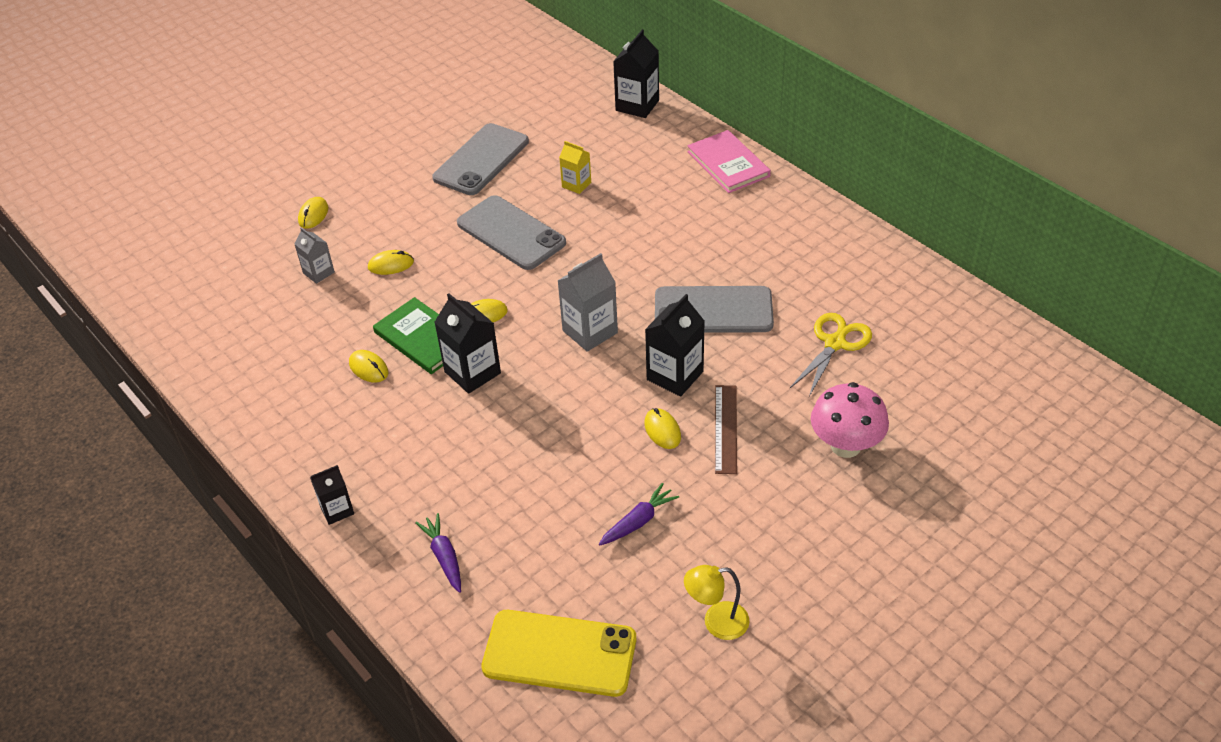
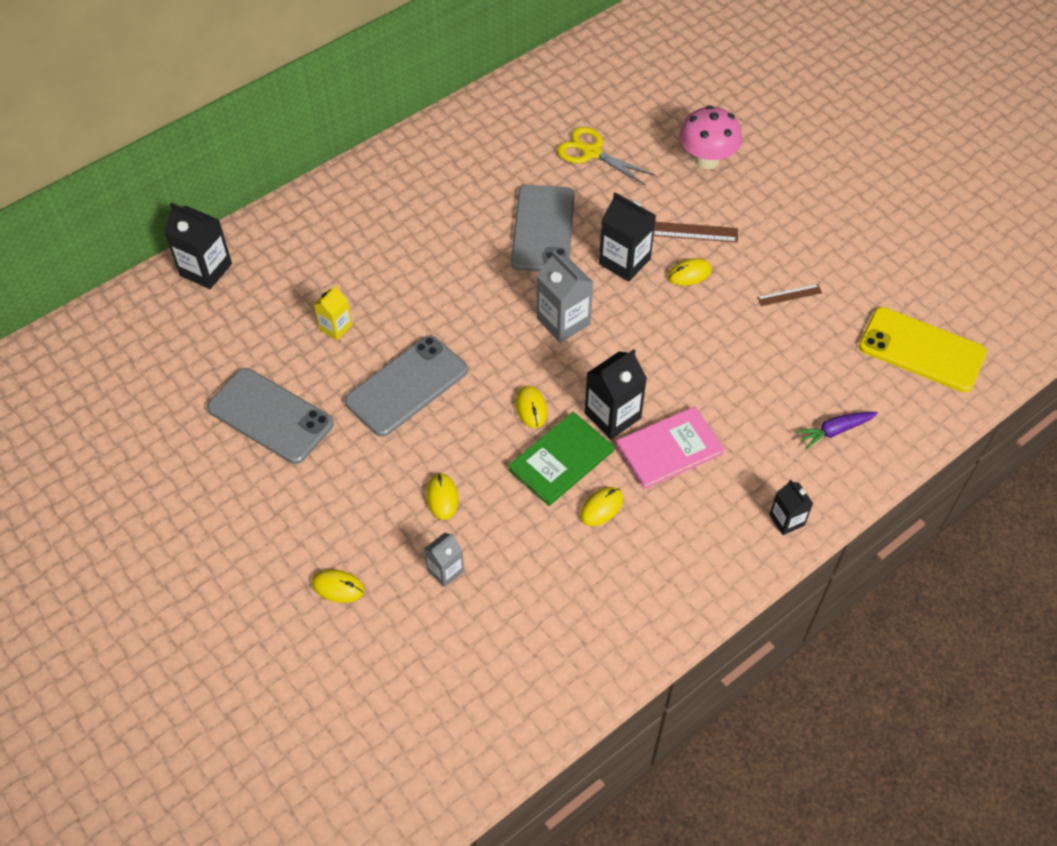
camera: 90 degrees left, 10 degrees up
(559, 653) = (921, 350): yellow phone -> yellow phone turned 75 degrees counterclockwise
(638, 521) = (789, 295): purple carrot -> brown ruler
(716, 622) = (882, 252): yellow lamp -> none
(728, 164) = (329, 201): pink book -> pink book (669, 449)

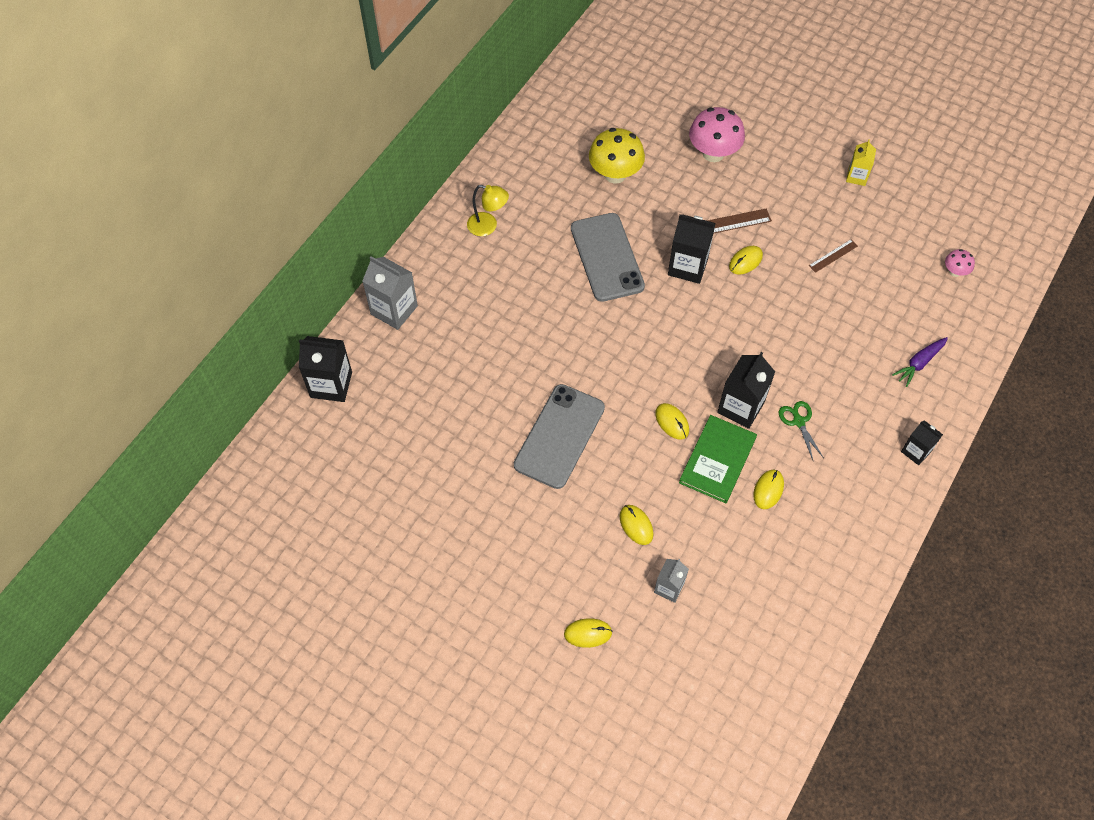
camera: 20 degrees left, 5 degrees up
(270, 416) = (456, 502): grey phone -> none
(335, 327) = (473, 402): yellow carton -> yellow carton (856, 176)
(436, 167) = (488, 226): none -> yellow lamp
(563, 321) = (662, 336): grey carton -> grey carton (394, 310)
(591, 152) = (615, 174): yellow scissors -> yellow mushroom
(669, 449) = (799, 421): pink book -> green scissors
(921, 350) = (955, 272): yellow phone -> pink mushroom

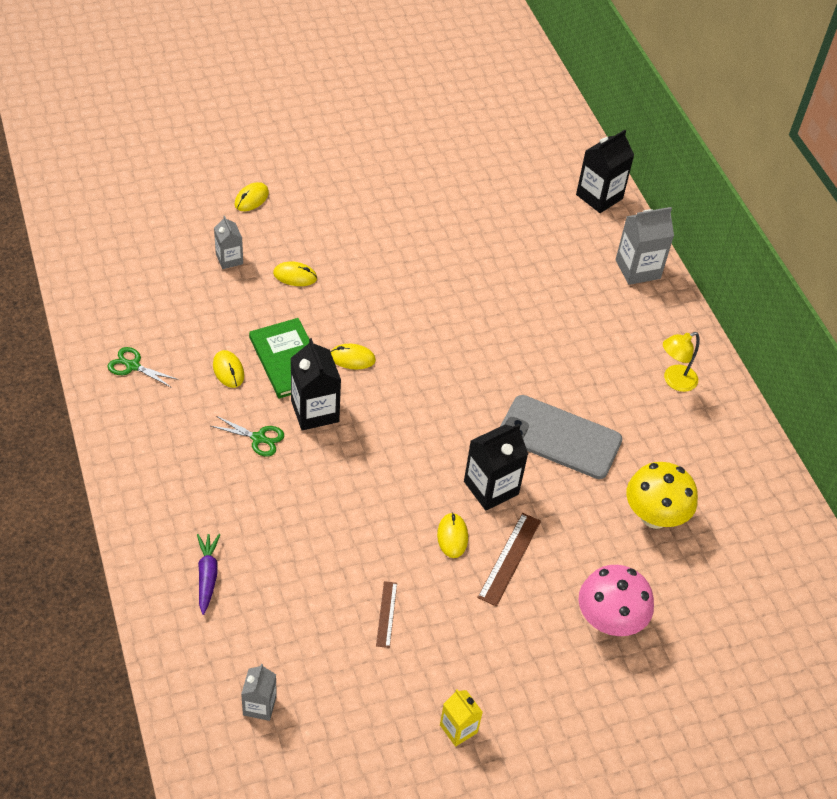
camera: 125 degrees right, 10 degrees down
(559, 436) = (416, 286): grey phone -> none
(834, 555) = (133, 366): none -> green scissors
(916, 451) = (140, 494): black carton -> none
(955, 272) = (259, 705): pink mushroom -> grey carton

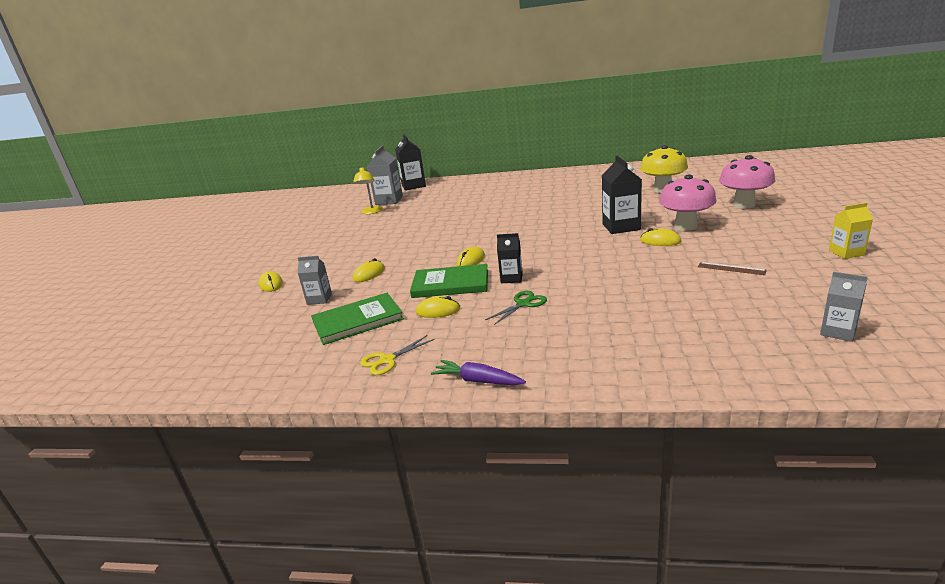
camera: 55 degrees left, 25 degrees down
(133, 366) = (387, 360): green scissors -> yellow scissors
(194, 312) = (357, 321): none -> green book
(207, 576) = (674, 344): purple carrot -> purple carrot (478, 381)
(315, 411) = (511, 278): black carton -> black carton, size x0.61
(509, 558) = (685, 226): brown ruler -> pink mushroom
(559, 437) = (588, 206): grey phone -> none
(637, 269) = (476, 181): grey carton -> grey carton (389, 200)
(674, 381) = (564, 179): yellow lamp -> yellow lamp (371, 212)

